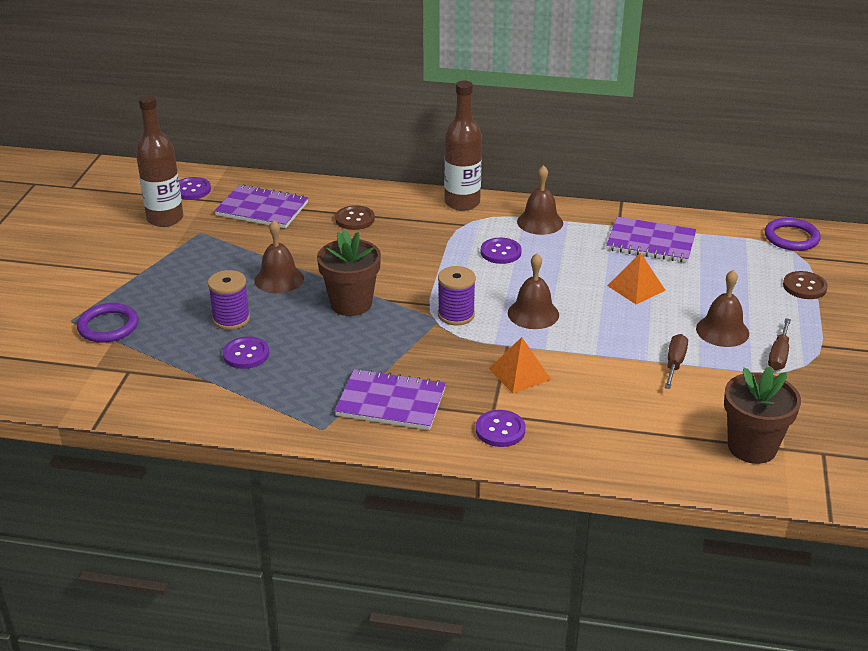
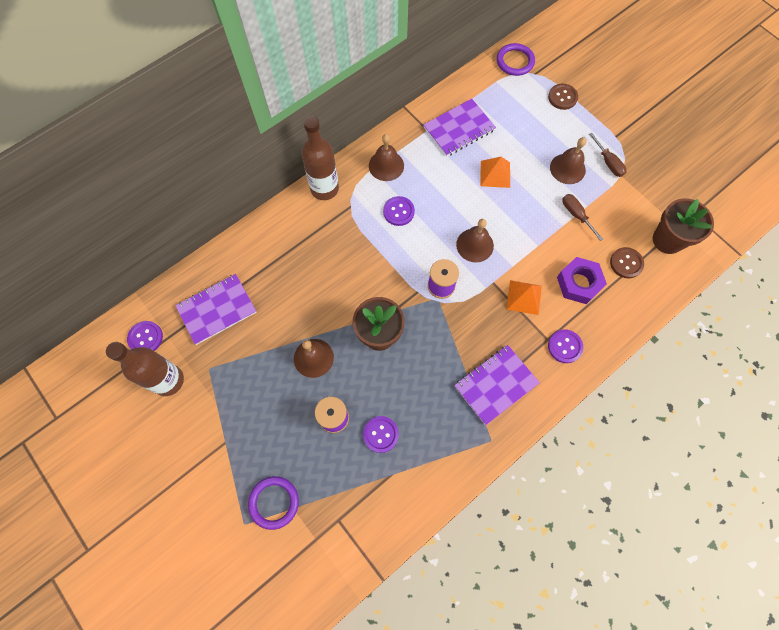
camera: 50 degrees left, 35 degrees up
(355, 219) = (284, 263): brown button -> brown button (626, 263)
(592, 404) = (578, 283): none -> purple nut

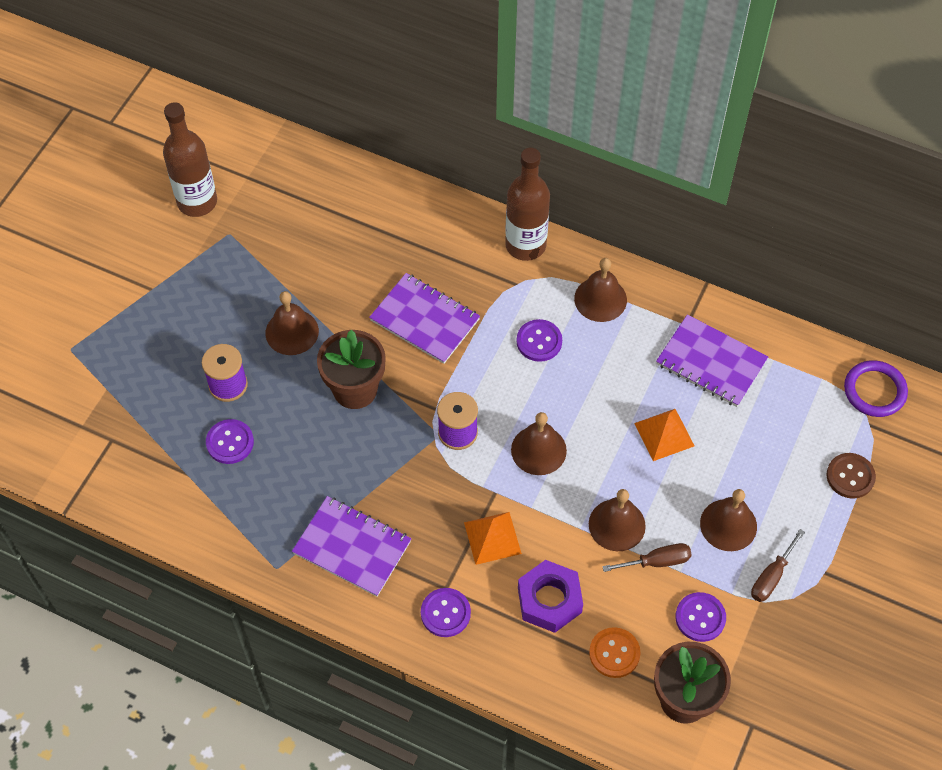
camera: 65 degrees right, 10 degrees down
(145, 338) = (236, 156): purple button -> purple button (700, 617)
(217, 309) = (304, 207): purple notebook -> purple notebook (425, 320)
(274, 502) = (105, 367): purple ring -> none
(544, 225) = (617, 525): none -> brown bell
(576, 215) = (657, 561): brown screwdriver -> brown screwdriver turned 45 degrees clockwise
(626, 263) = (614, 653): brown button -> orange button

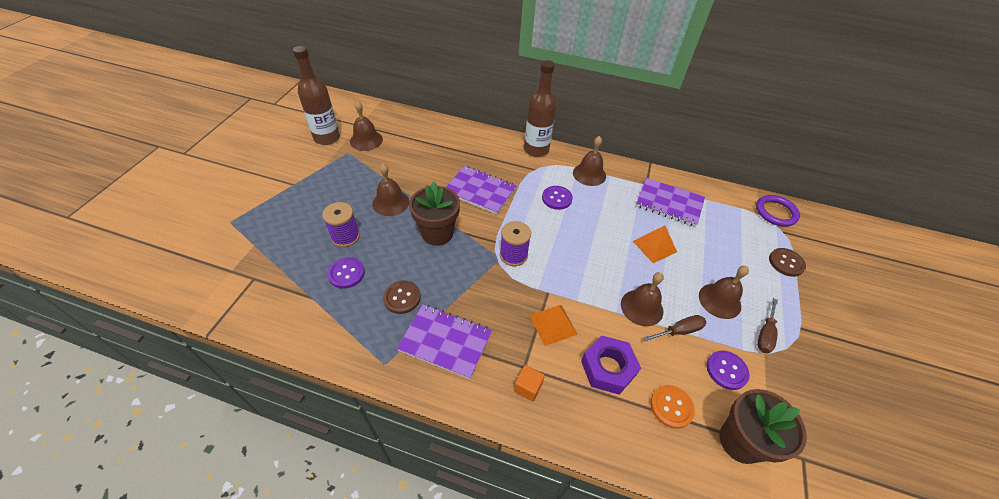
camera: 10 degrees left, 10 degrees down
(301, 483) = (402, 298): none -> brown button
(445, 613) = (528, 387): purple button -> orange cube
(538, 450) = (572, 262): brown bell -> brown bell (366, 140)

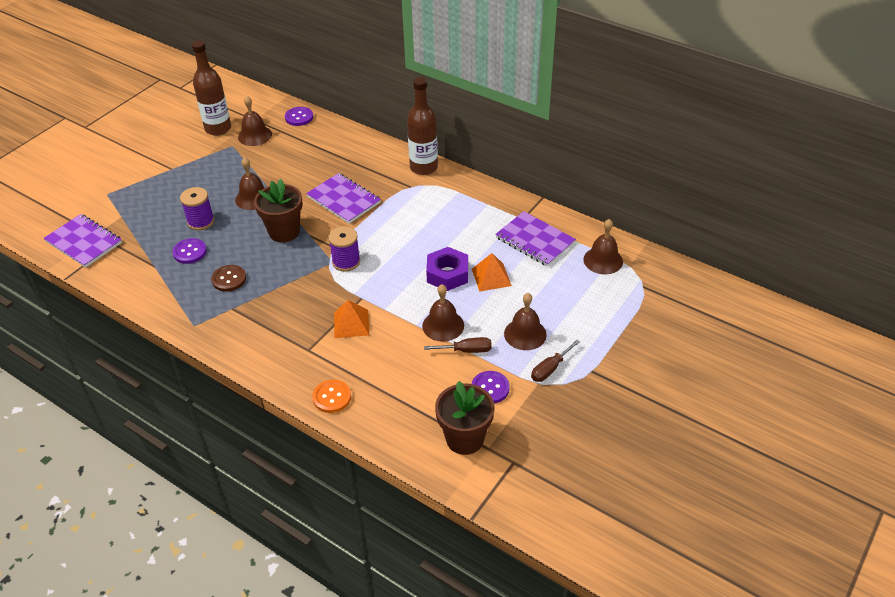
camera: 20 degrees right, 5 degrees down
(445, 341) = (250, 318): purple notebook -> purple notebook (84, 242)
(528, 387) = (303, 364): orange cube -> none
(557, 198) = (417, 218): purple button -> purple button (299, 117)
(589, 174) = (466, 199): brown bell -> brown bell (603, 260)
(608, 368) = (381, 365): purple nut -> purple nut (447, 274)
(671, 407) = (419, 403): orange button -> orange button (332, 397)
(776, 212) = (650, 267): purple ring -> none
(786, 263) = (622, 315): brown button -> none

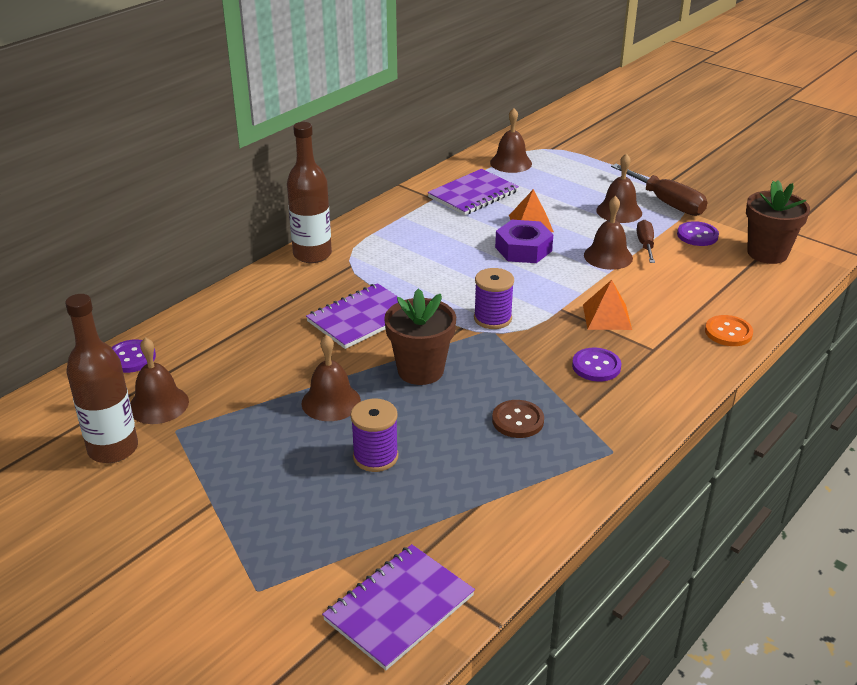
camera: 85 degrees left, 10 degrees down
(190, 252) = (450, 465): purple button -> purple button (596, 366)
(550, 369) = (666, 203): brown screwdriver -> brown screwdriver, size x1.68

